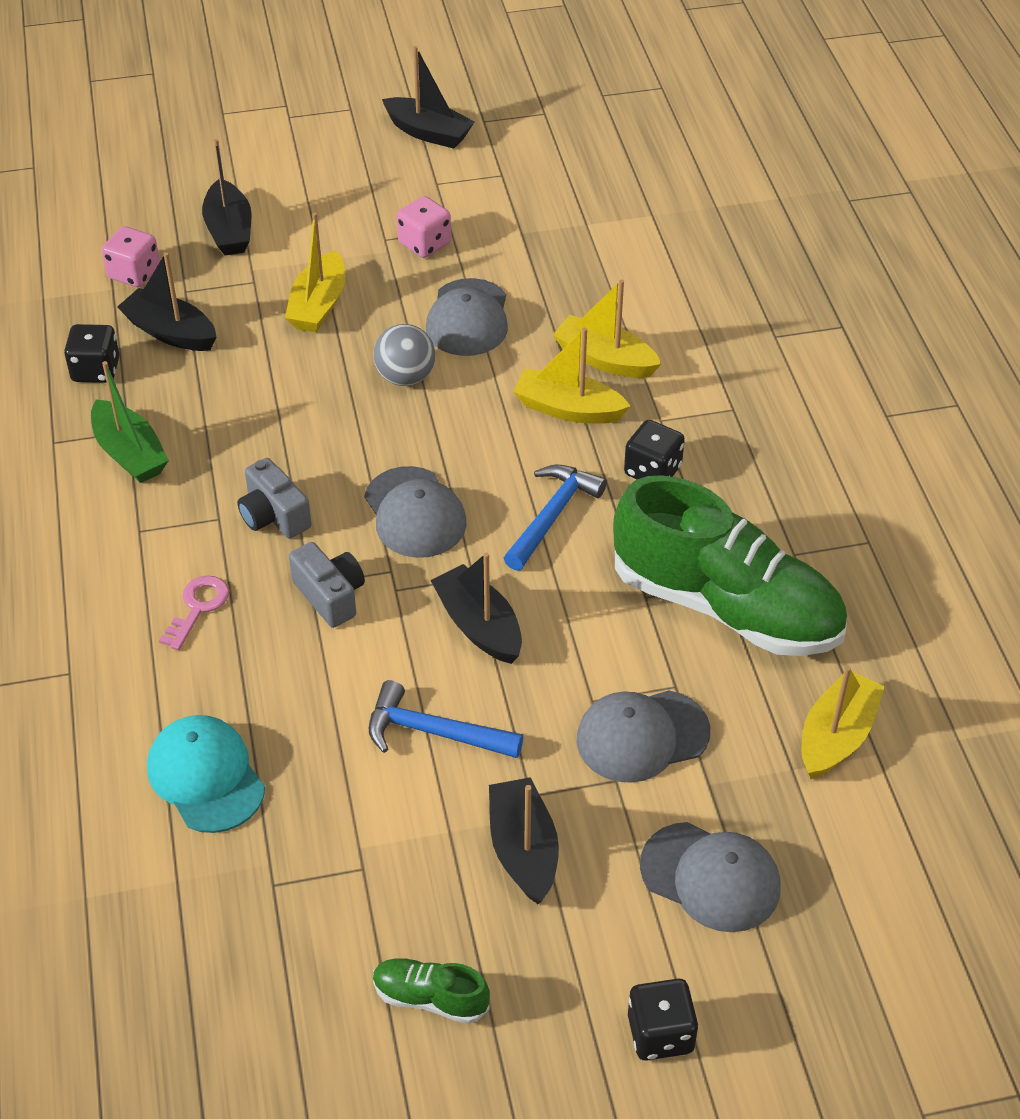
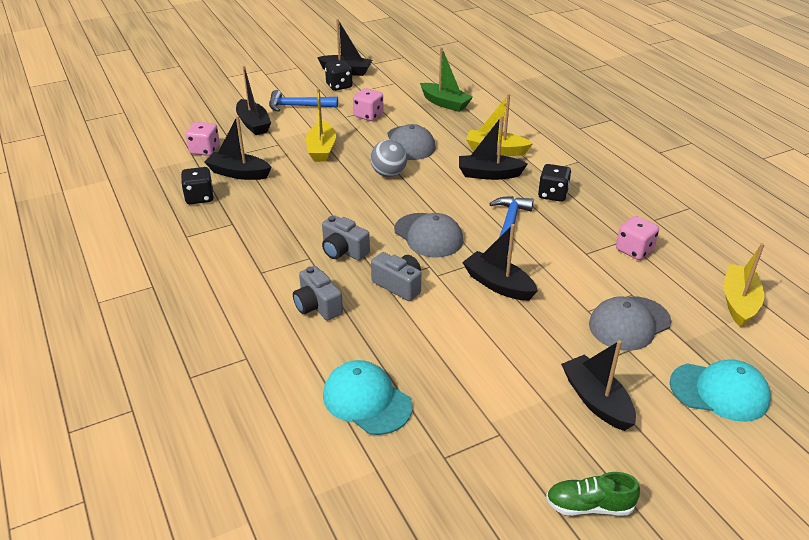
camera: 15 degrees left, 10 degrees down
(130, 453) = (238, 234): green boat -> green boat (445, 103)
(198, 607) = (317, 306): pink key -> grey camera
(434, 732) = (502, 346): blue hammer -> blue hammer (298, 106)
(568, 409) = (489, 174): yellow boat -> black boat
(660, 1034) = (750, 492): black dice -> black dice (339, 86)
(710, 877) = (719, 392): grey cap -> turquoise cap
(726, 606) = (634, 250): green shoe -> pink dice

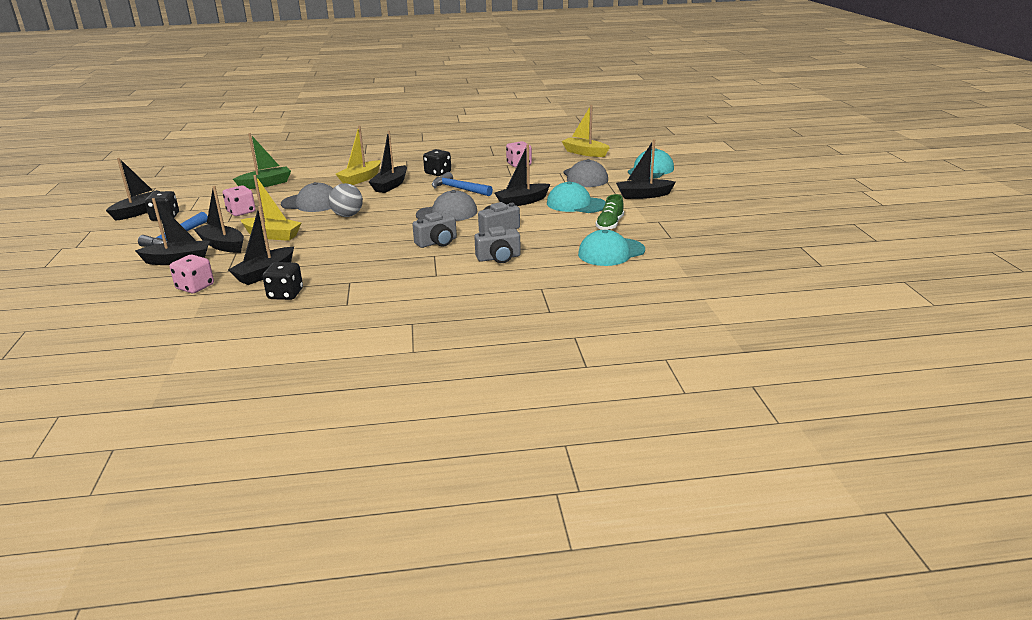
camera: 70 degrees left, 10 degrees down
(291, 133) = (223, 245): none -> black boat
(517, 335) = (576, 204): none -> turquoise cap
(589, 506) = (718, 209): green shoe -> green shoe (609, 225)

